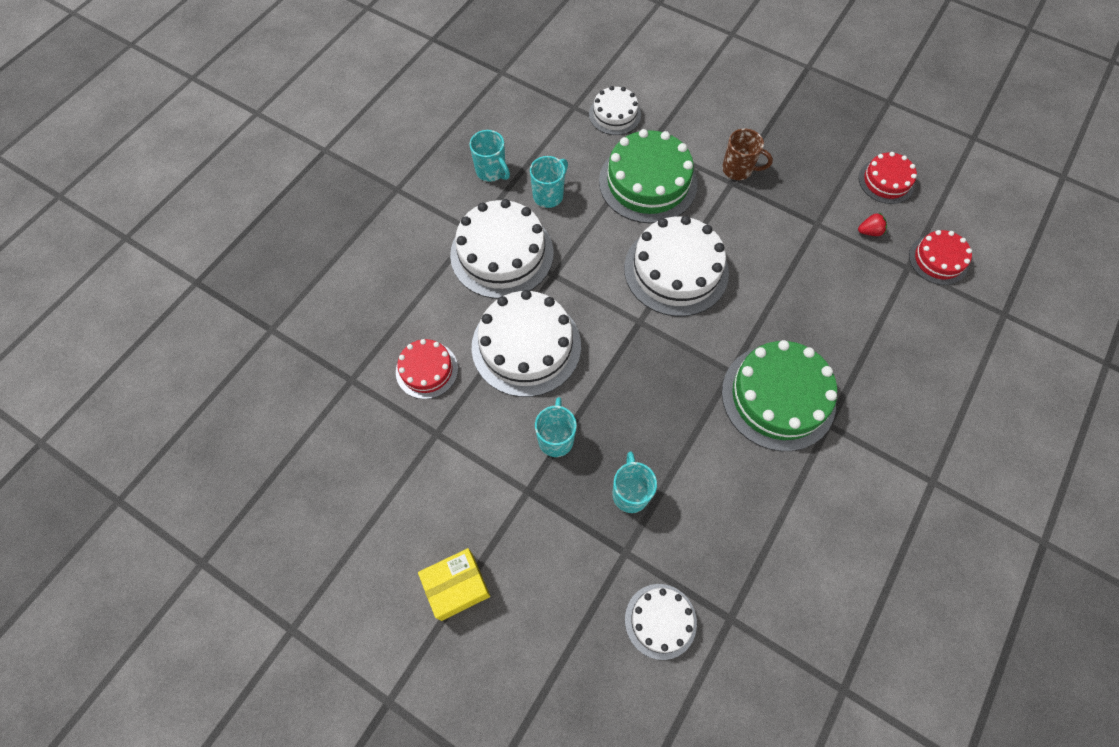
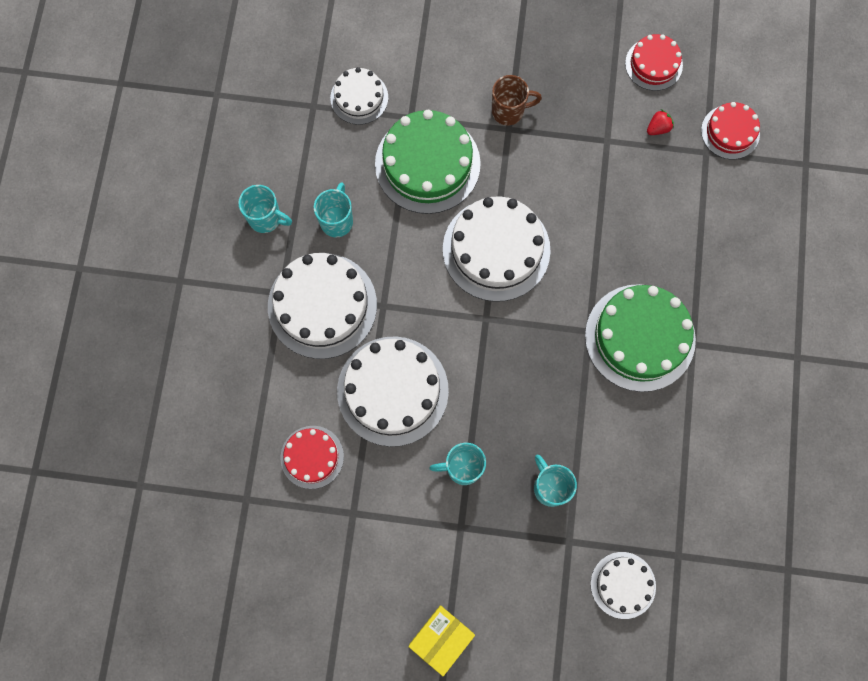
camera: 25 degrees left, 10 degrees up
(556, 438) = (462, 468): turquoise mug -> turquoise mug turned 75 degrees counterclockwise

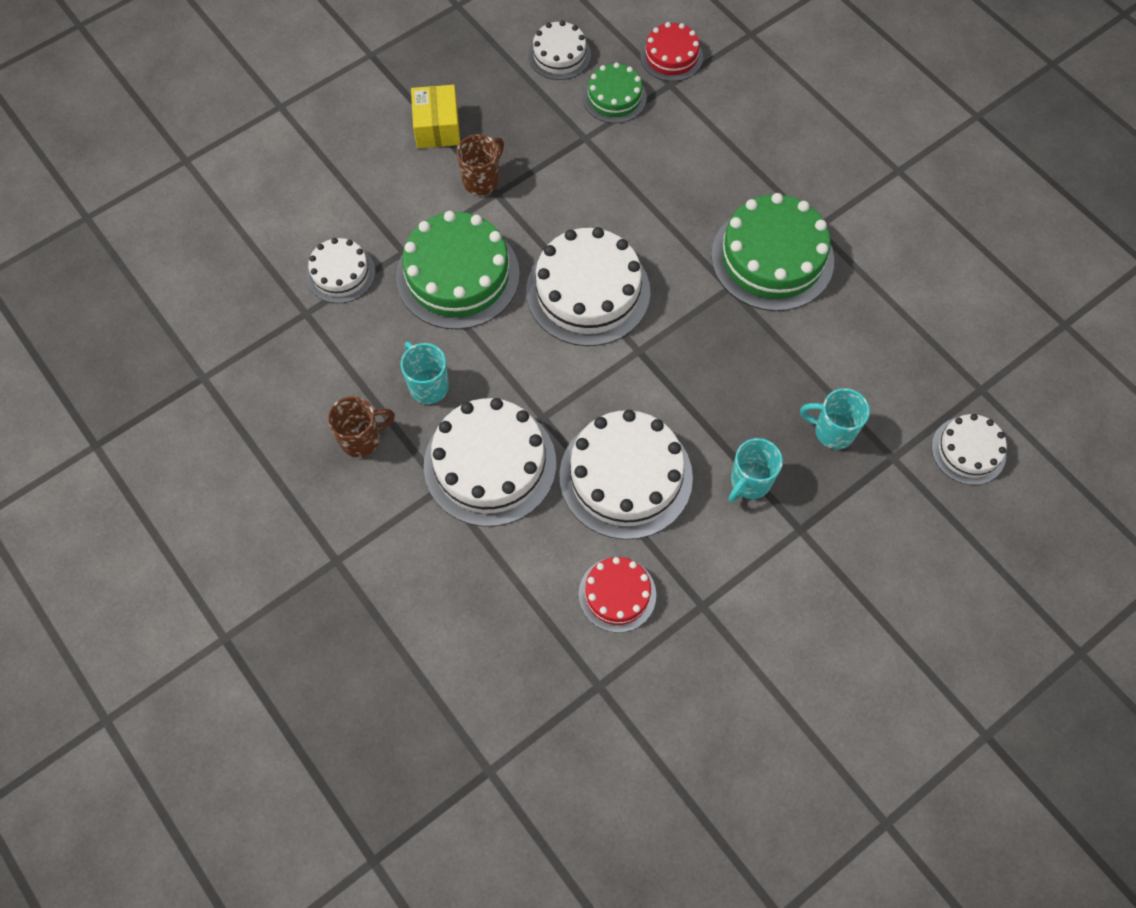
camera: 45 degrees left, 10 degrees down
(266, 218) = (361, 439): turquoise mug -> brown mug
(441, 639) = (884, 633): yellow box -> yellow box (437, 127)
(653, 64) = (559, 55): red cake -> white cake
(658, 128) = (614, 97): red strawberry -> green cake

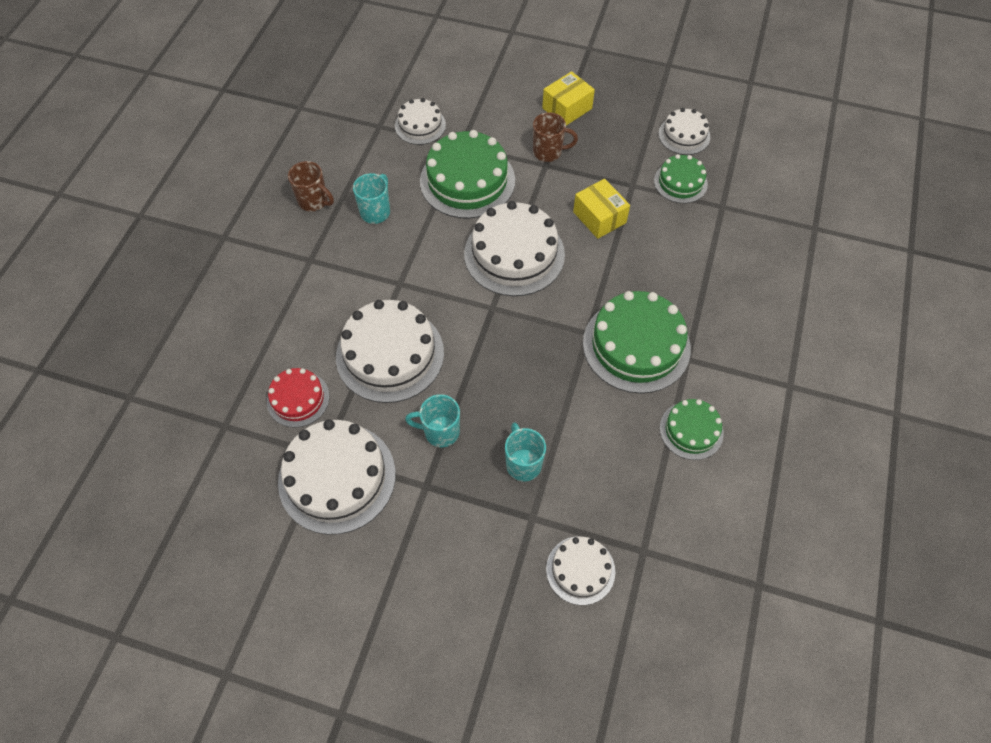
camera: 55 degrees right, 5 degrees down
(490, 464) = (344, 275): white cake -> white cake (337, 477)
(601, 190) = (599, 217): none -> yellow box
(671, 56) = (746, 194): red cake -> none
(890, 274) = (691, 430): none -> green cake

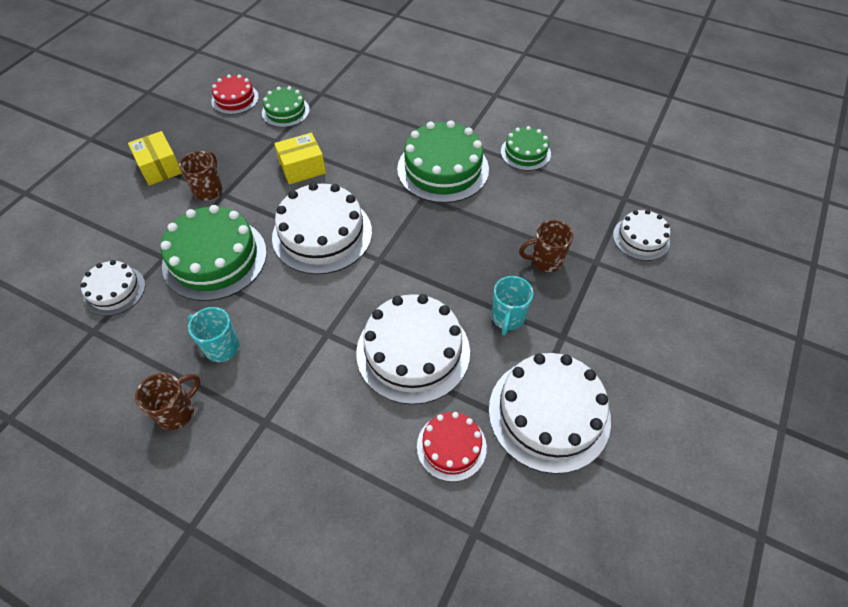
camera: 80 degrees left, 5 degrees down
(523, 463) = (545, 260): turquoise mug -> brown mug
(684, 135) = (235, 99): white cake -> red cake

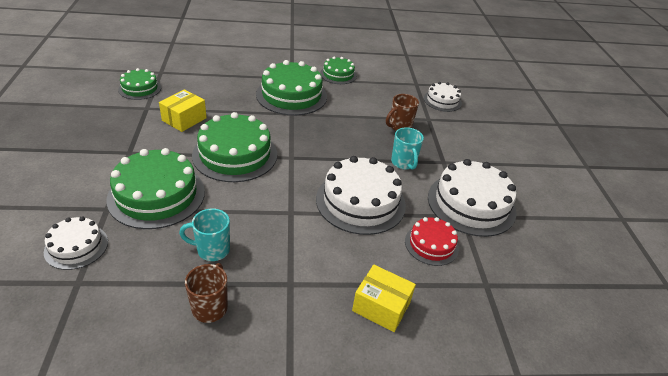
camera: 35 degrees left, 15 degrees down
(160, 167) = (51, 149): yellow box -> yellow box (381, 306)
(209, 190) = (112, 153): brown mug -> none
(235, 99) = (87, 90): red cake -> none
(322, 234) = (235, 154): white cake -> green cake

